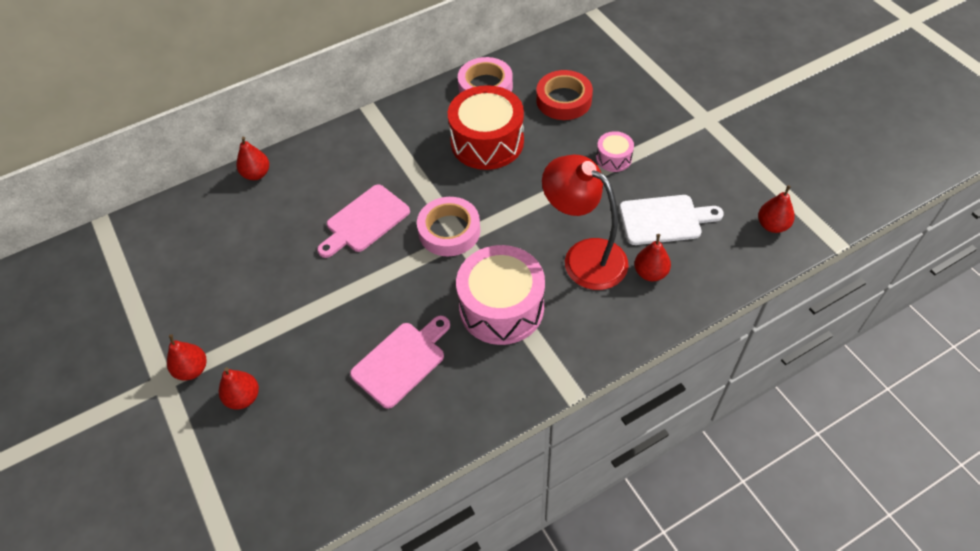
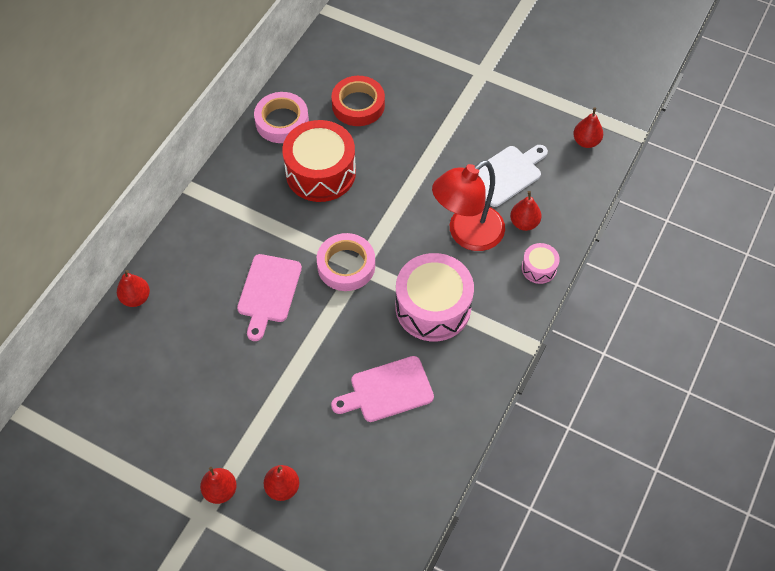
camera: 35 degrees left, 5 degrees up
(401, 361) = (387, 390): pink cutting board -> pink cutting board turned 120 degrees counterclockwise
(584, 257) = (467, 234): red lamp -> red lamp turned 45 degrees counterclockwise
(613, 158) = (434, 140): pink drum -> pink drum (539, 268)

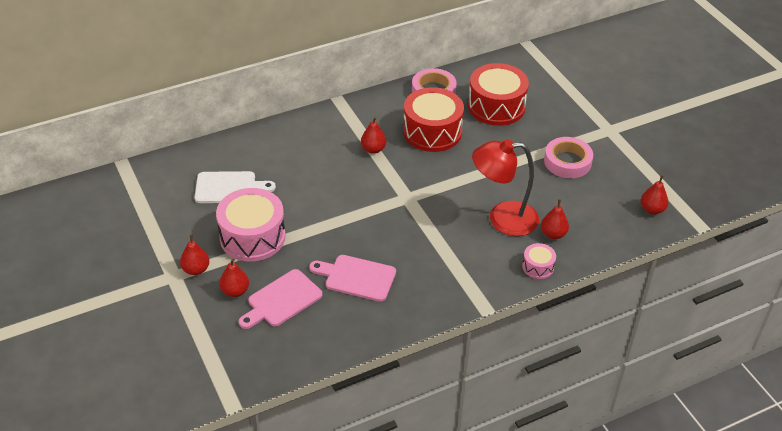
camera: 35 degrees right, 15 degrees down
(136, 298) = (246, 139): red pear -> red pear (373, 149)
(268, 292) = (332, 180): pink cutting board -> pink cutting board (282, 300)
(346, 265) = (398, 192): pink tape -> pink tape (567, 162)
(358, 105) = (496, 106): red tape -> red drum
(433, 307) = (436, 248): pink drum -> pink drum (252, 237)
(506, 174) = (568, 199): white cutting board -> white cutting board (229, 188)

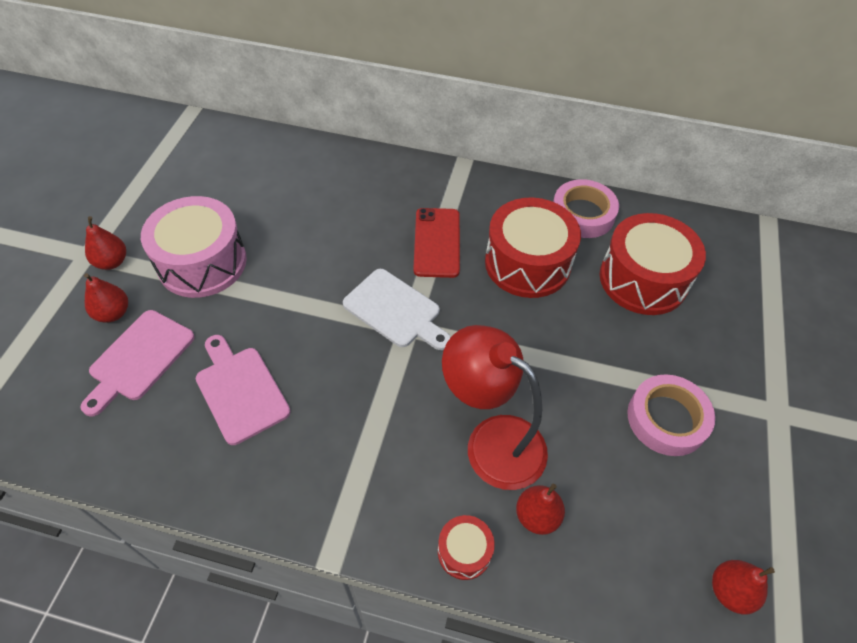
camera: 40 degrees right, 10 degrees up
(229, 188) = (247, 193): white cutting board -> white cutting board (395, 310)
(282, 300) = (139, 358): pink cutting board -> pink cutting board turned 60 degrees counterclockwise
(373, 149) = (436, 242): red pear -> red phone
(538, 267) = (464, 551): pink drum -> red drum

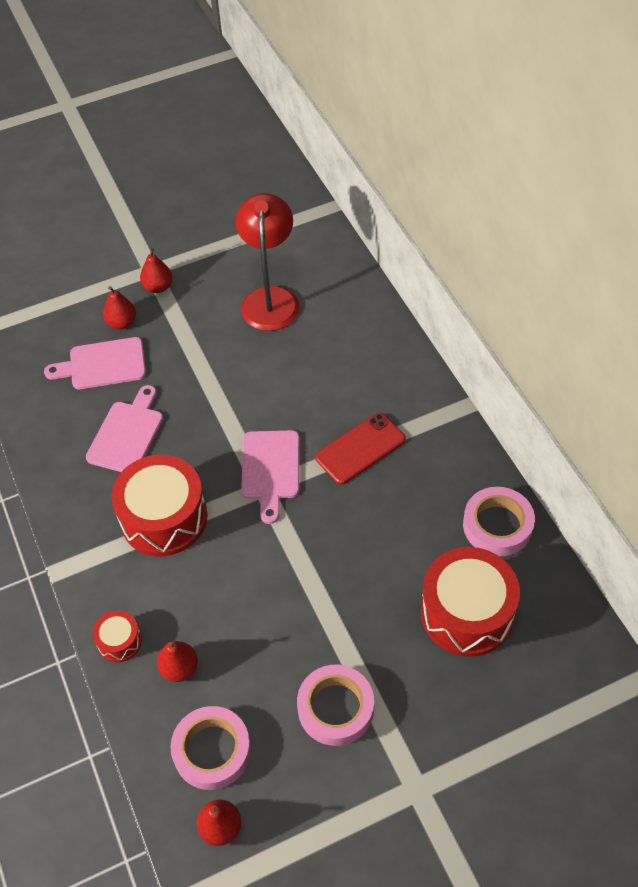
camera: 55 degrees right, 0 degrees up
(202, 262) = (204, 331): pink drum -> none
(395, 310) = (270, 469): white cutting board -> pink cutting board
(492, 441) = (215, 603): red lamp -> red lamp (270, 298)
(527, 263) = (400, 521): red drum -> red drum (164, 518)
(644, 545) = (212, 751): none -> pink tape

